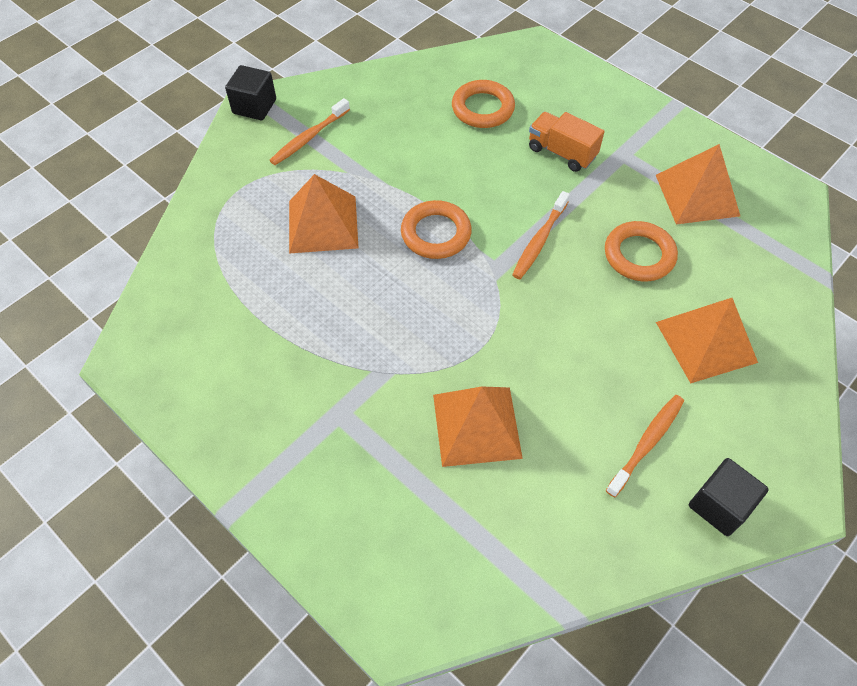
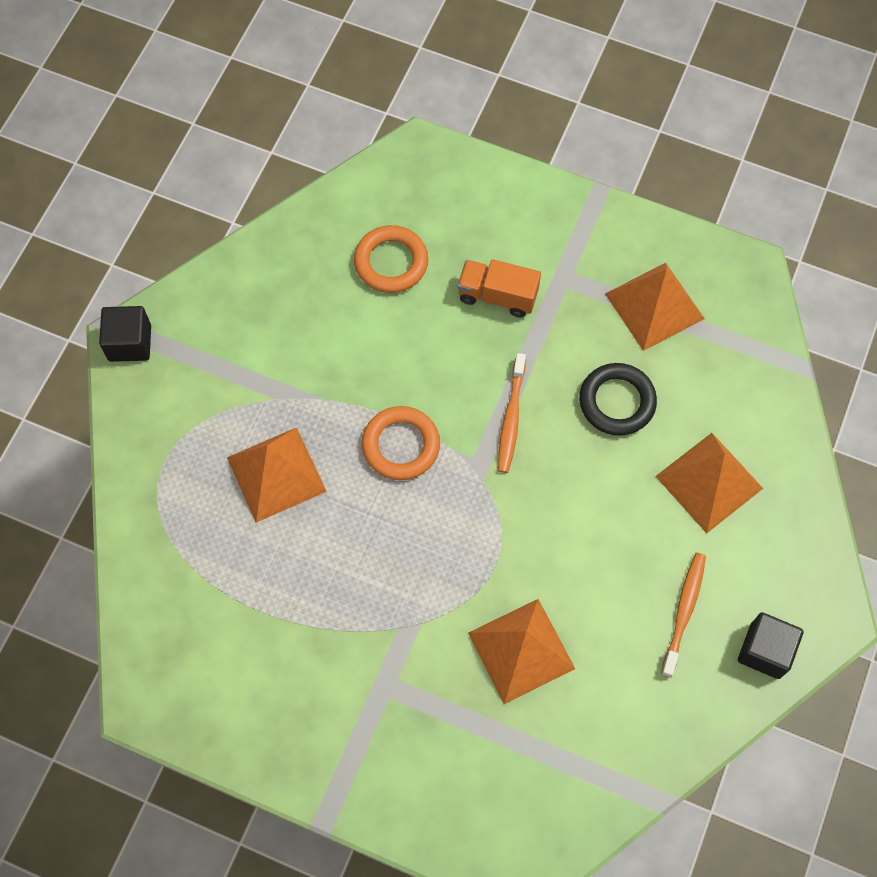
camera: 20 degrees left, 10 degrees up
(309, 138) = (212, 366): orange toothbrush -> none
(639, 255) = (617, 402): orange ring -> black ring

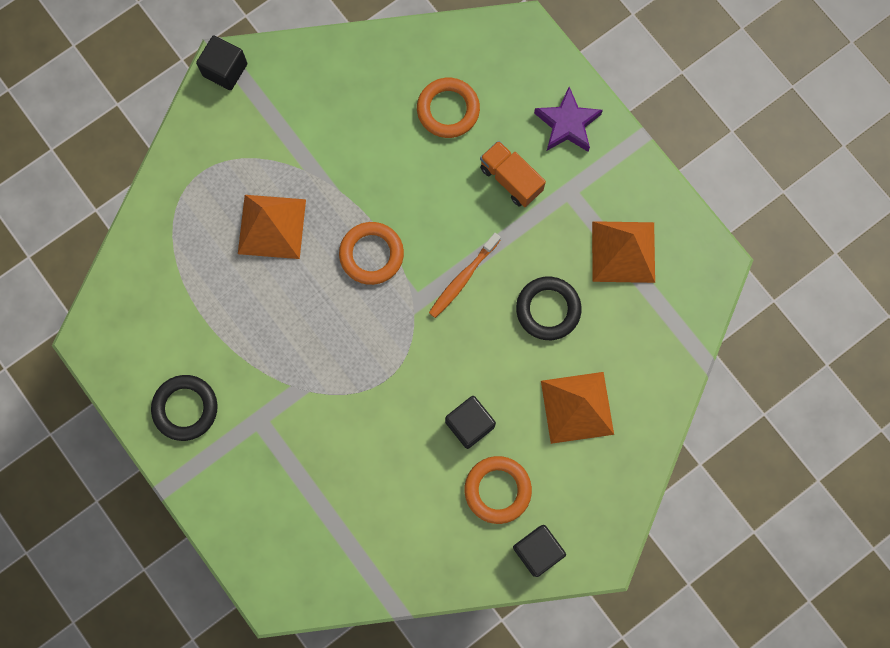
camera: 30 degrees right, 10 degrees up
(296, 718) = (185, 408): none -> black ring
(520, 214) = (567, 124): none -> purple star
(521, 650) = (366, 450): orange pyramid -> none
(612, 561) = (469, 424): none -> black cube
(683, 612) = (497, 490): orange toothbrush -> orange ring

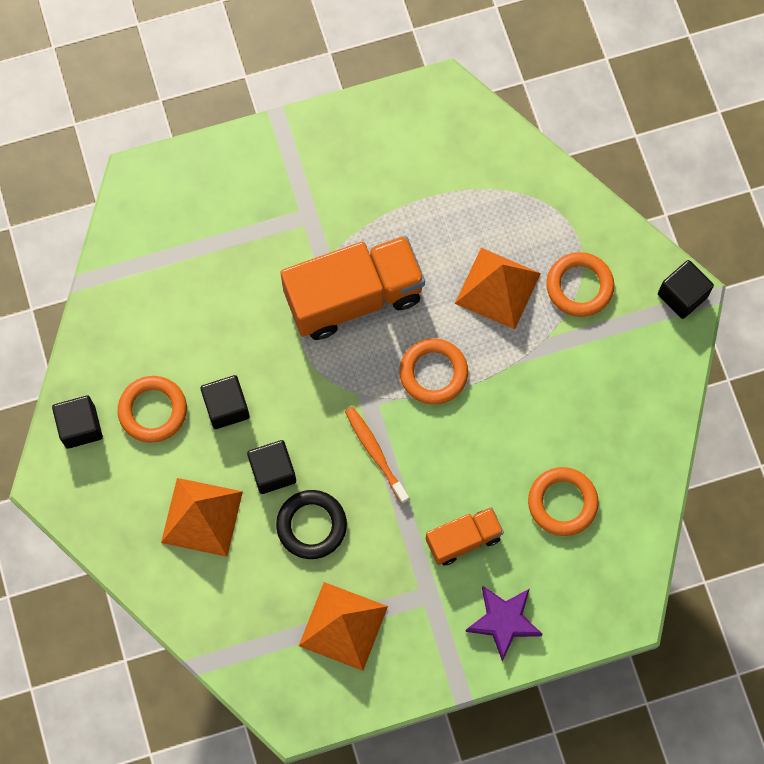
camera: 110 degrees right, 5 degrees down
(185, 408) = (345, 155): black ring -> none
(246, 157) = (579, 286): none -> orange ring
(324, 349) = (354, 297): none -> orange truck
(513, 361) = (273, 471): none -> black cube

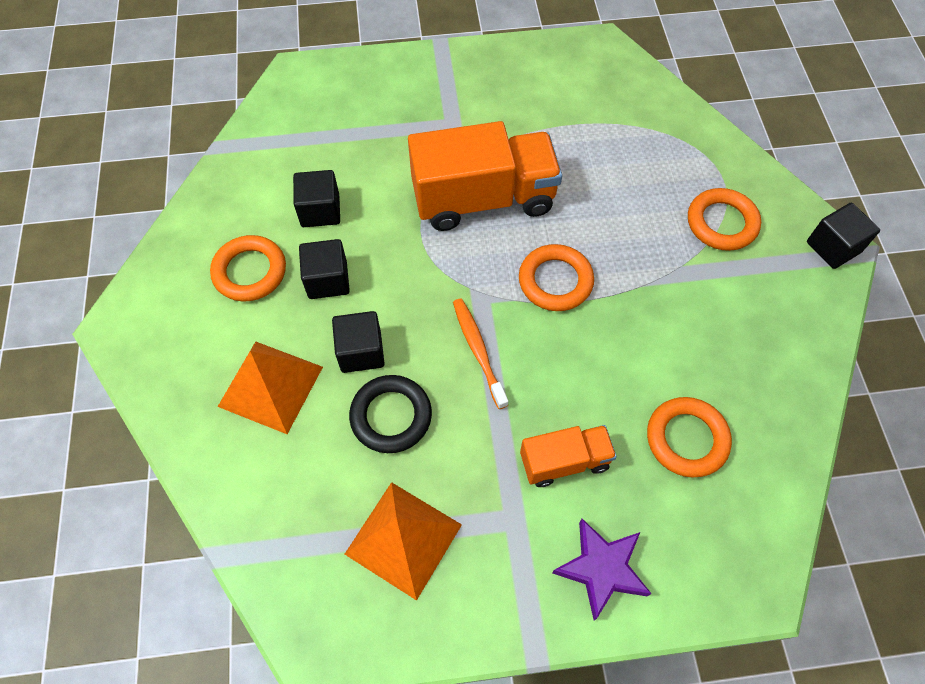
camera: 10 degrees right, 10 degrees down
(80, 427) = (170, 275): black cube -> black cube (320, 211)
(497, 288) = (634, 212): orange pyramid -> none

